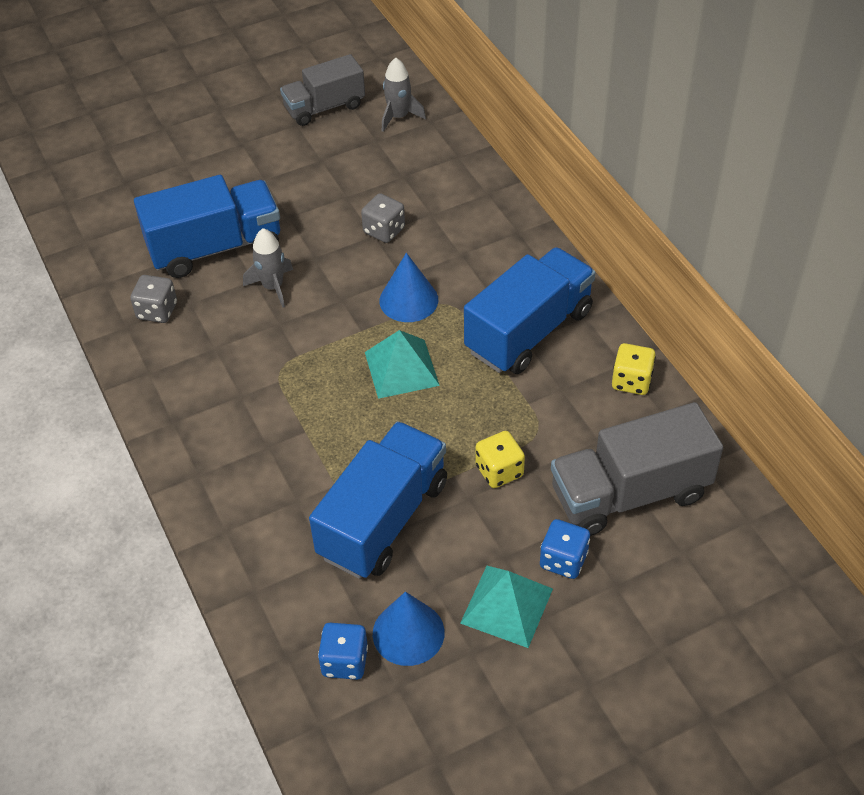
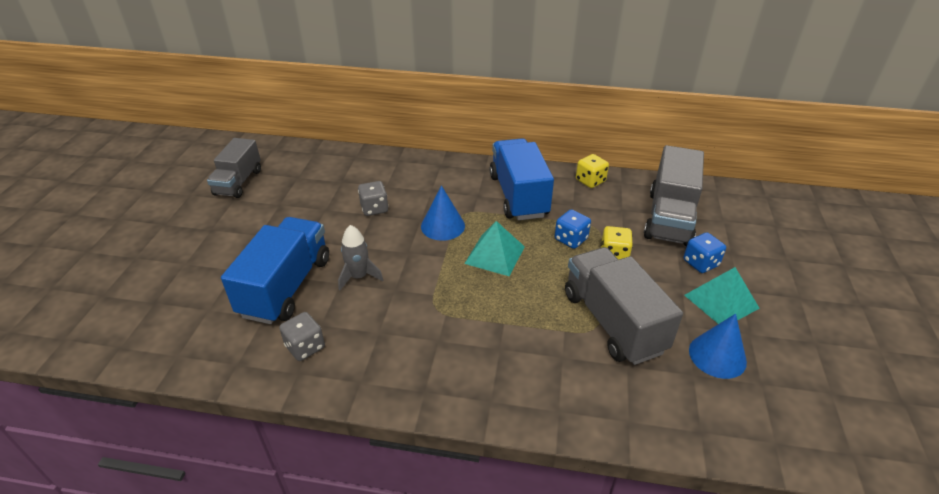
camera: 55 degrees left, 10 degrees down
(345, 661) = (724, 400): blue dice -> blue dice (571, 239)
(383, 519) = (613, 322): blue truck -> grey truck
(399, 117) = (292, 161): grey rocket -> none

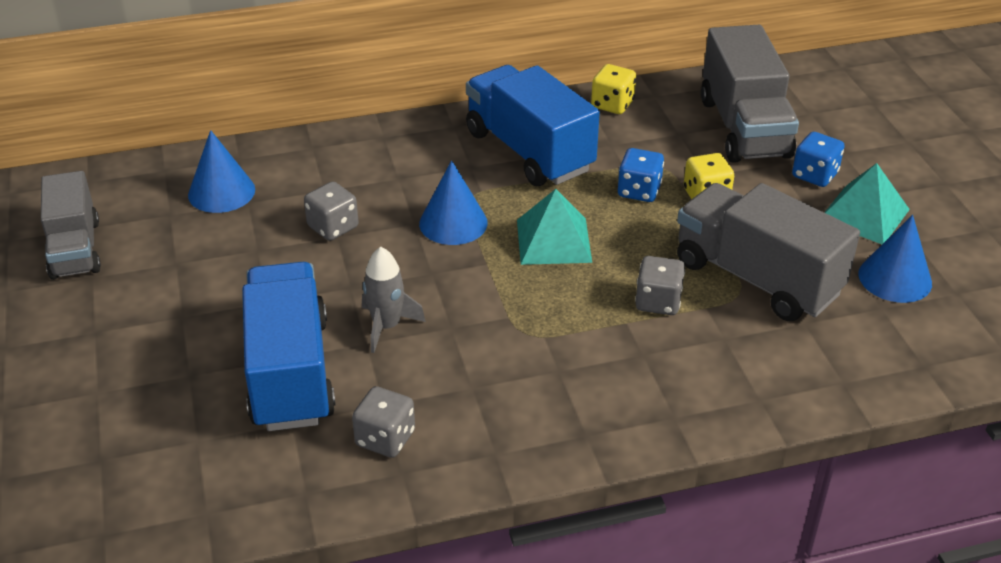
camera: 25 degrees left, 0 degrees up
(332, 172) = (221, 192): none -> blue cone
(534, 316) = (658, 302): none -> grey dice

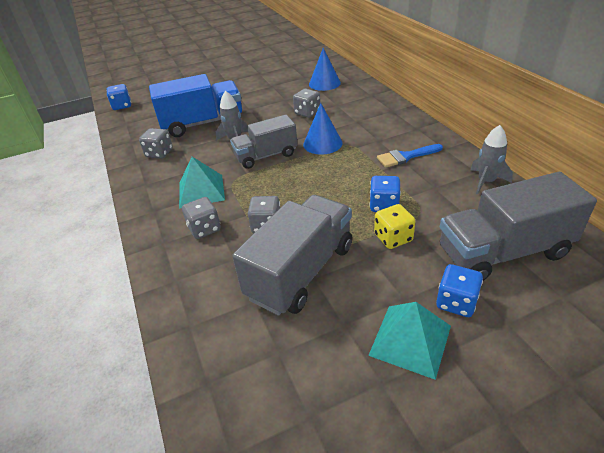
camera: 85 degrees right, 0 degrees up
(75, 249) = (275, 66): grey truck -> grey truck (266, 156)
(92, 532) = (122, 106): none -> blue dice
(529, 151) = (405, 157): blue truck -> blue brush
(554, 240) = (317, 178): turquoise pyramid -> turquoise pyramid (201, 191)
(612, 104) = (486, 182): yellow dice -> grey rocket
(650, 369) = (204, 229): none -> grey dice
(895, 278) = (320, 363): blue cone -> none

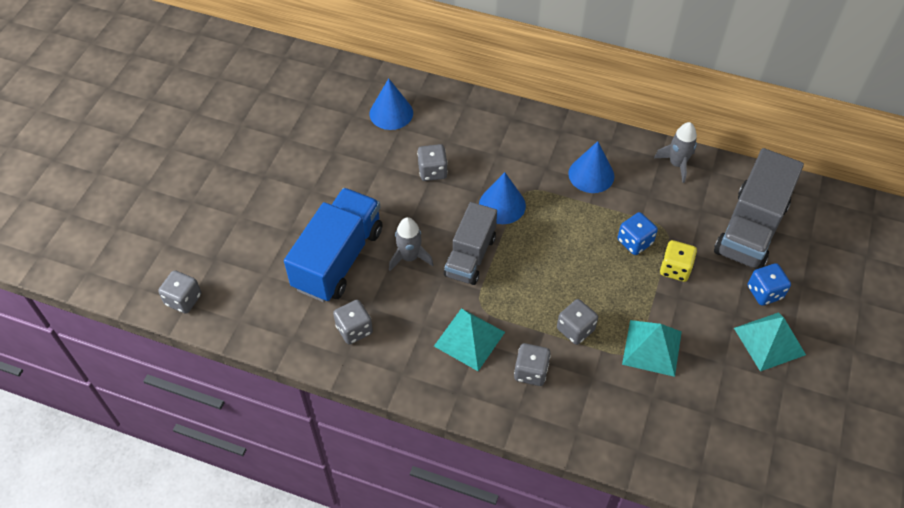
camera: 50 degrees left, 15 degrees up
(122, 106) = (183, 299): blue dice -> grey dice
(301, 271) = (652, 348): grey truck -> turquoise pyramid
(405, 157) = (591, 174): blue brush -> blue cone

